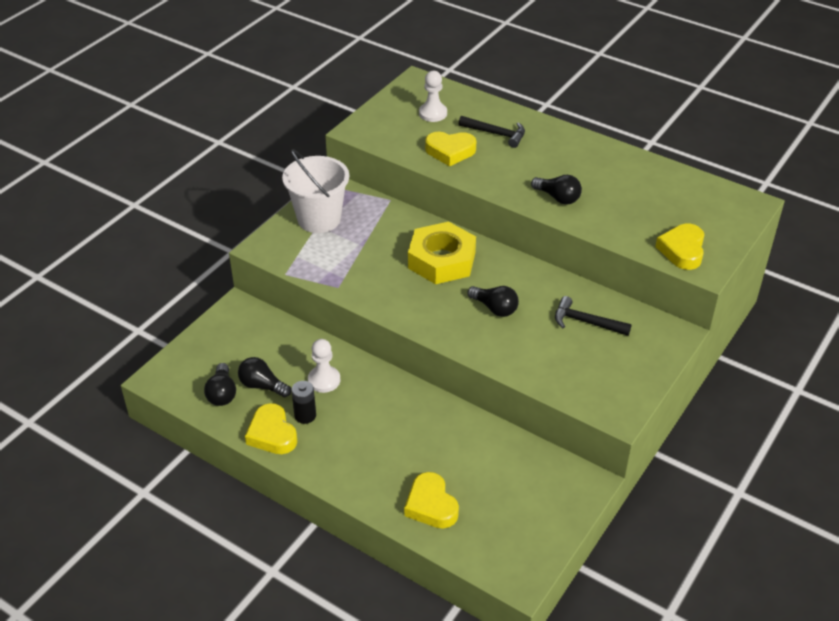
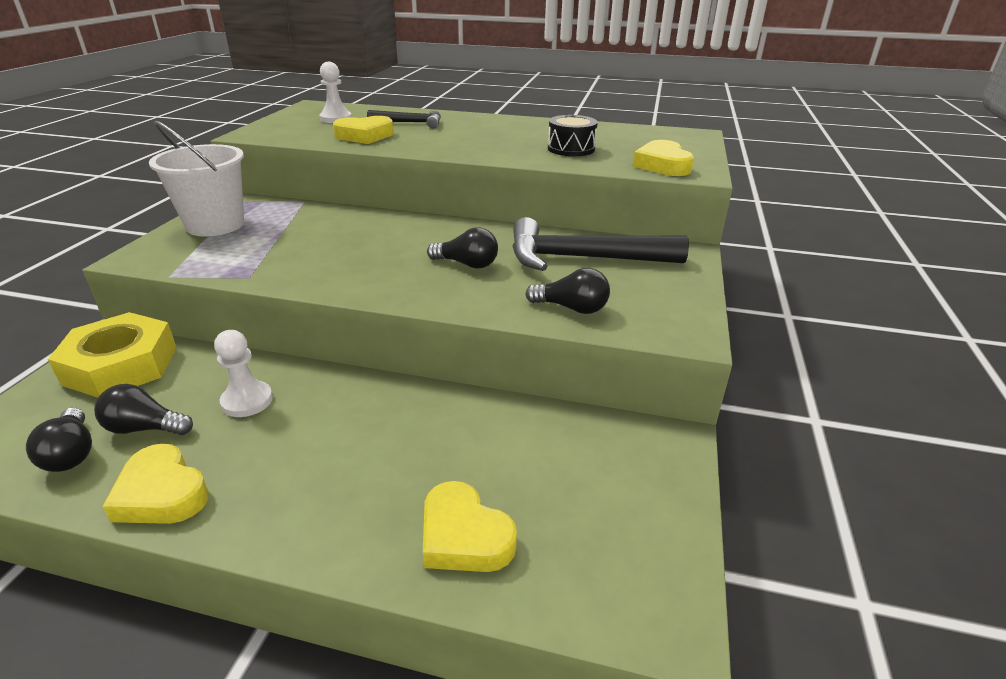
camera: 20 degrees left, 10 degrees down
(305, 415) = (220, 453): black battery -> none
(441, 260) = (382, 236): yellow nut -> yellow nut (121, 365)
(558, 198) = (502, 149): black light bulb -> black light bulb (572, 308)
(586, 322) = (582, 258): black hammer -> black hammer, size x1.79
(618, 208) = (571, 149): none -> black drum

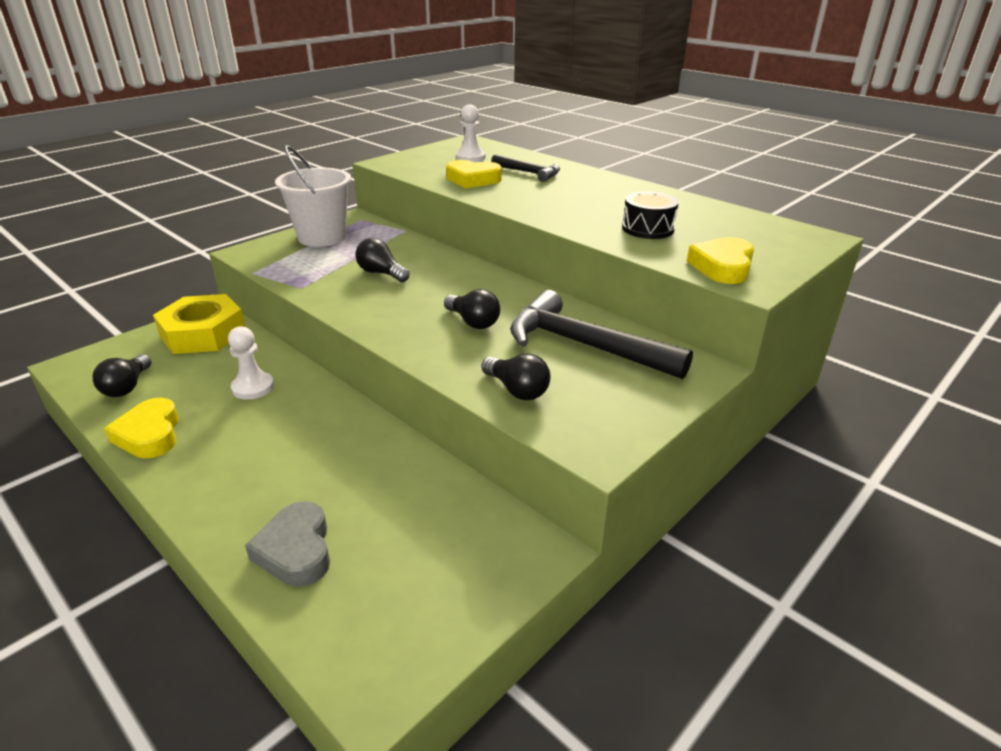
camera: 30 degrees right, 0 degrees up
(145, 428) = (178, 385): black light bulb -> black light bulb (381, 273)
(464, 536) = (296, 550): yellow heart -> grey heart

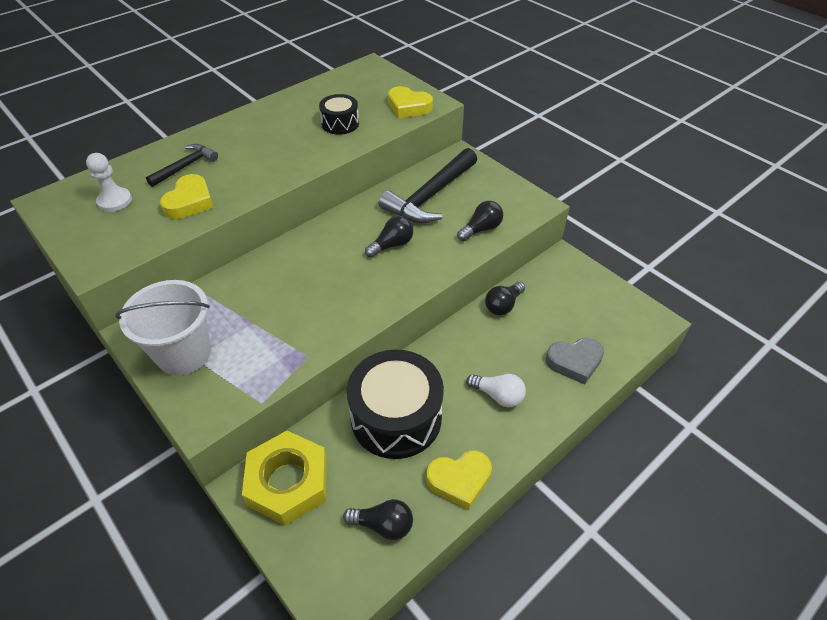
camera: 85 degrees left, 15 degrees up
(253, 387) = (396, 417): white pawn -> black drum
(257, 465) = (498, 396): none -> white light bulb
(381, 273) = (291, 300): black light bulb -> black light bulb (503, 305)

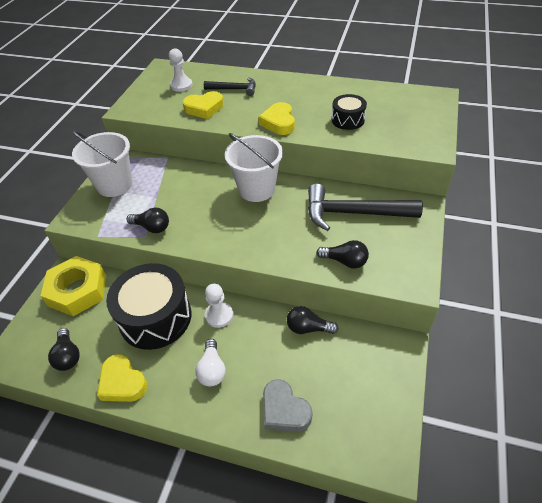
camera: 60 degrees right, 0 degrees up
(331, 240) = (256, 189): none -> white bucket
(392, 245) = (279, 221): black light bulb -> black light bulb (152, 227)
(408, 107) = (410, 139): yellow heart -> yellow heart (279, 122)
(437, 362) = (219, 315): none -> white pawn

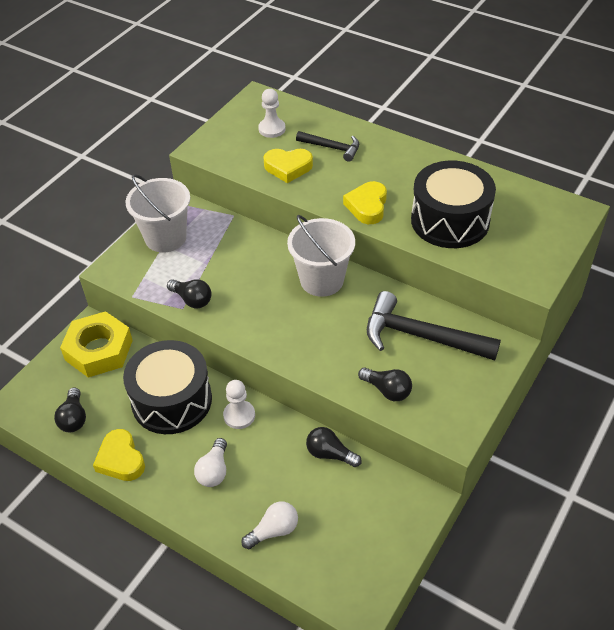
camera: 15 degrees right, 0 degrees up
(284, 410) = (274, 530): grey heart -> white light bulb
(348, 120) = (450, 221): black drum -> black drum, size x1.93

